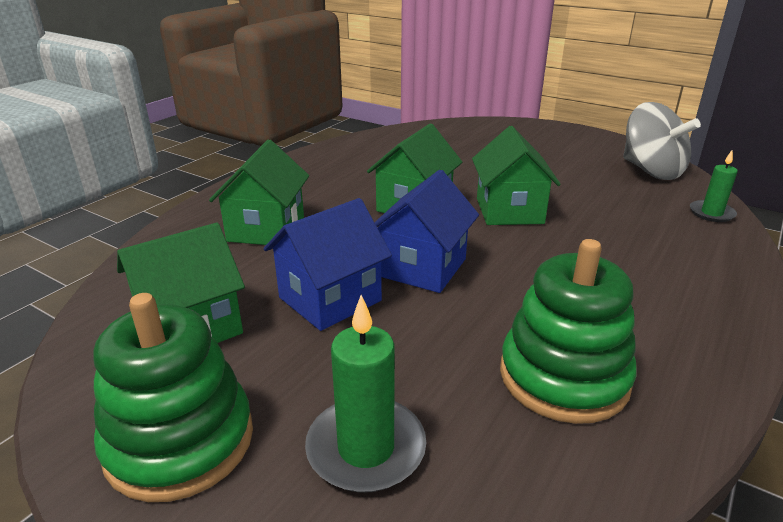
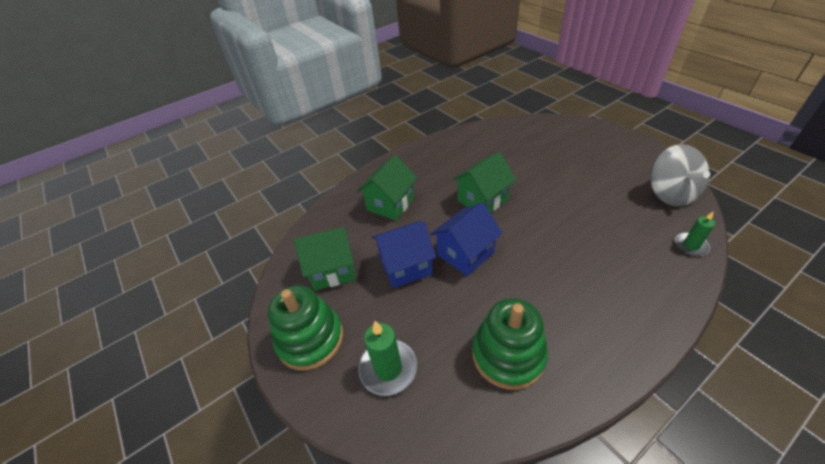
camera: 25 degrees right, 15 degrees up
(509, 211) = (542, 215): green house -> none

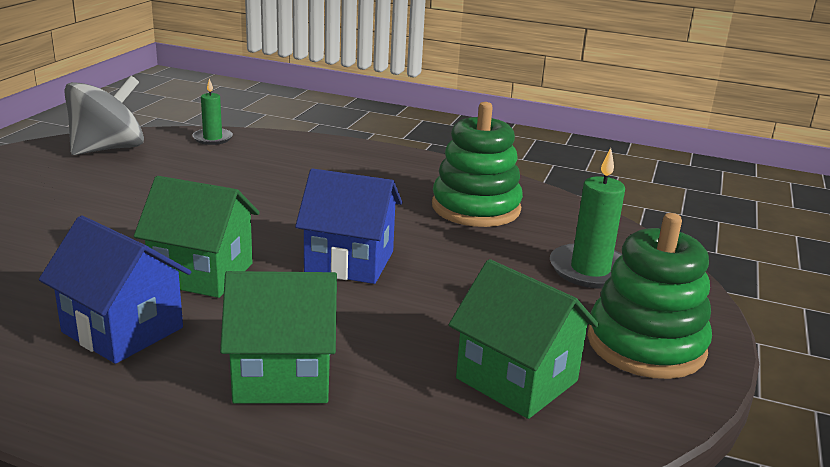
camera: 130 degrees left, 20 degrees down
(406, 266) = (427, 305): blue house -> blue house (122, 330)

